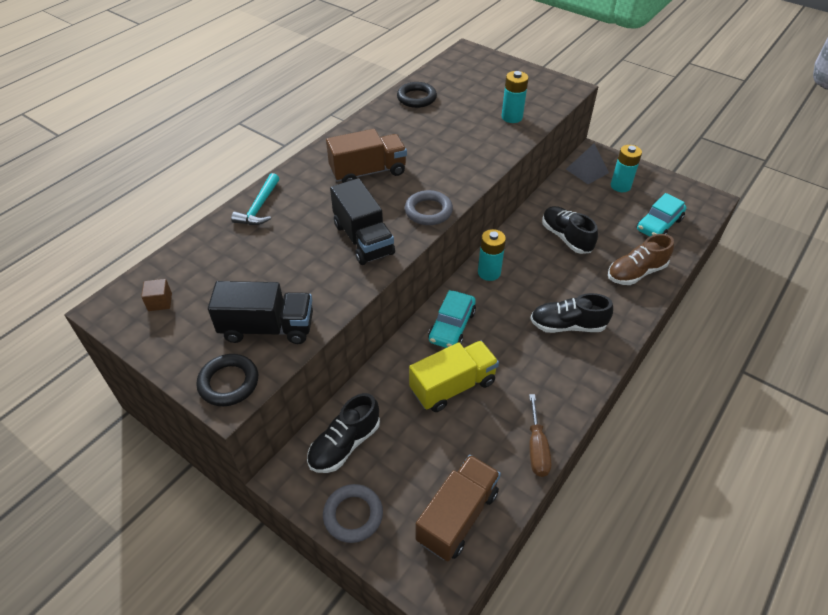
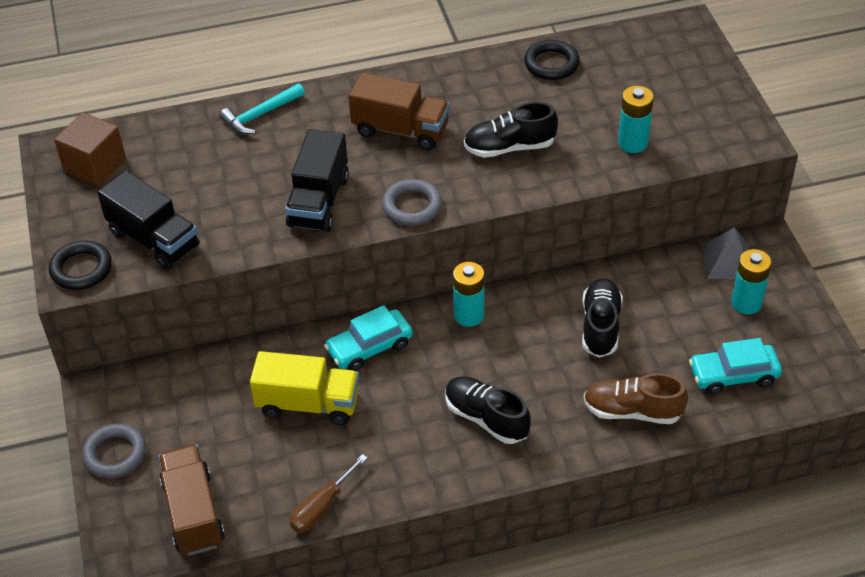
camera: 40 degrees right, 0 degrees up
(160, 302) = (95, 165): brown cube -> brown cube, size x1.96
(345, 444) = (165, 393): black shoe -> black shoe (509, 147)
(457, 516) = (193, 513): brown truck -> brown truck turned 90 degrees counterclockwise

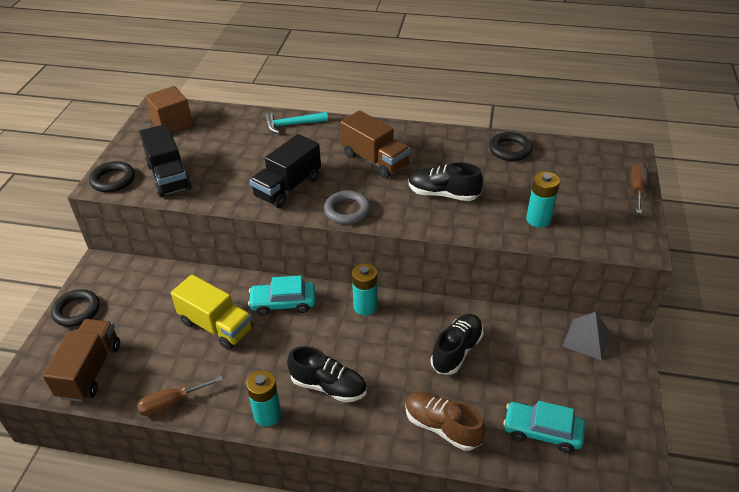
camera: 25 degrees right, 5 degrees down
(115, 454) = (77, 310): grey ring -> black ring
(486, 418) = (328, 386): black shoe -> black shoe turned 135 degrees clockwise
(716, 69) = (637, 189): none -> brown screwdriver
(746, 303) = (585, 377): turquoise battery -> turquoise battery (267, 415)

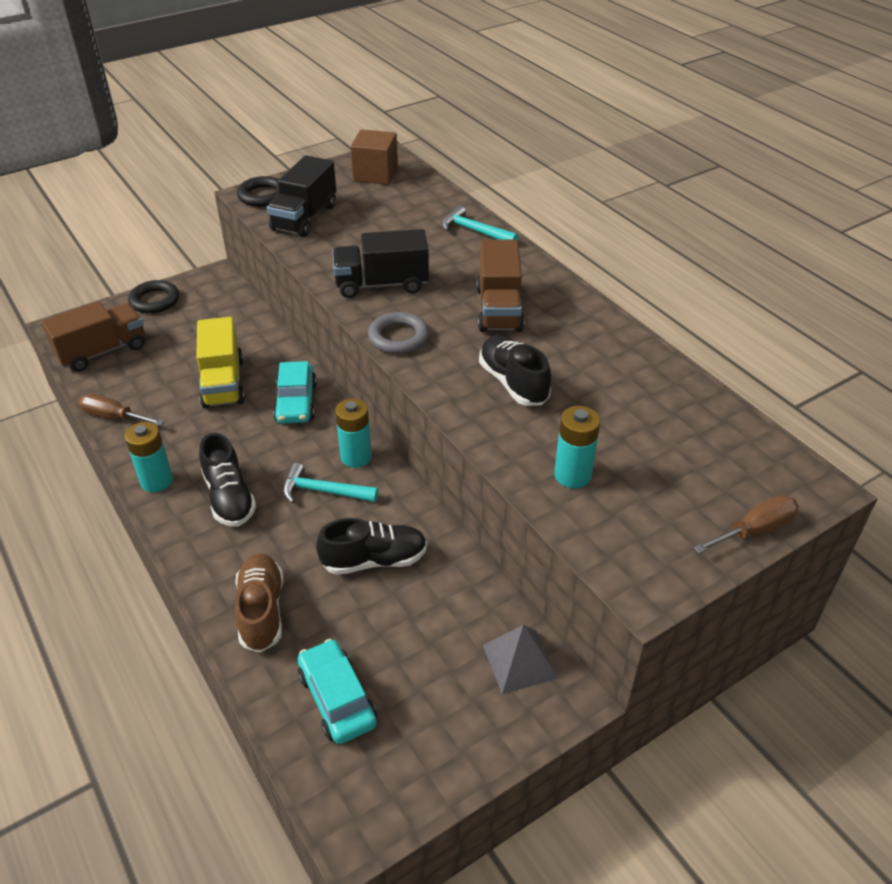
camera: 45 degrees right, 0 degrees up
(283, 303) = (296, 402): turquoise car -> turquoise car turned 135 degrees counterclockwise
(376, 338) = (323, 491): none -> turquoise hammer
(510, 150) = (663, 387): black ring -> none

